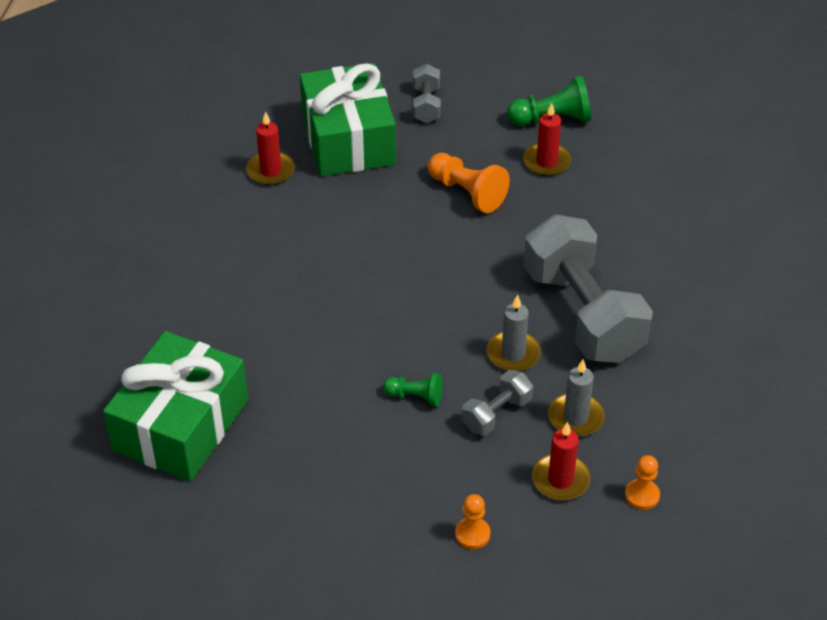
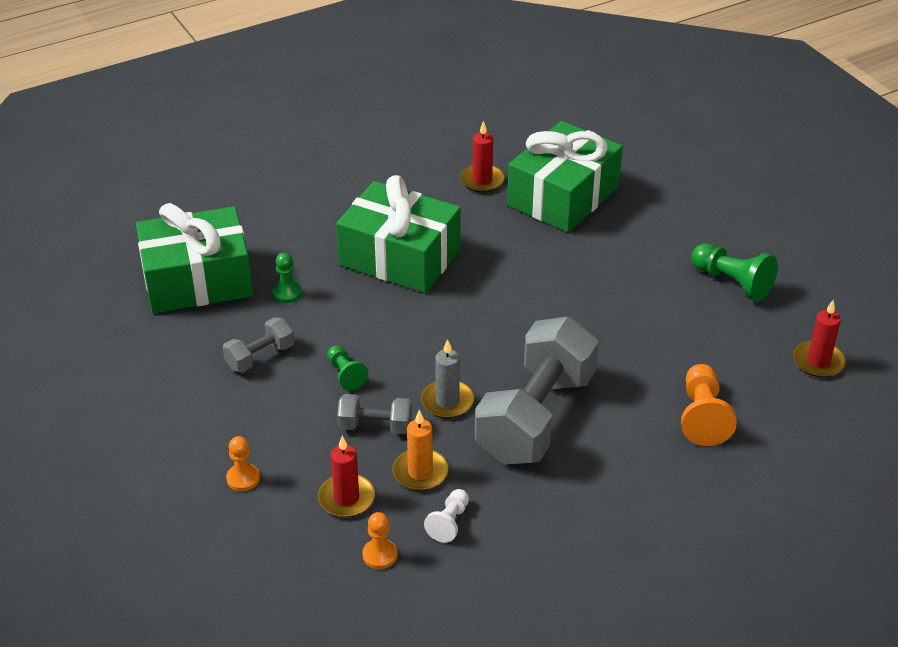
camera: 50 degrees right, 5 degrees down
(270, 374) = (287, 293): none -> green pawn
(307, 277) = (400, 257): none -> green gift
(426, 105) = (653, 212): grey dumbbell -> grey dumbbell (260, 357)
(467, 193) = (587, 284): orange pawn -> orange pawn (702, 416)
(546, 162) = (679, 306): red candle -> red candle (818, 362)
(575, 417) = (420, 472): grey candle -> orange candle
(646, 433) = (449, 523): none -> white pawn

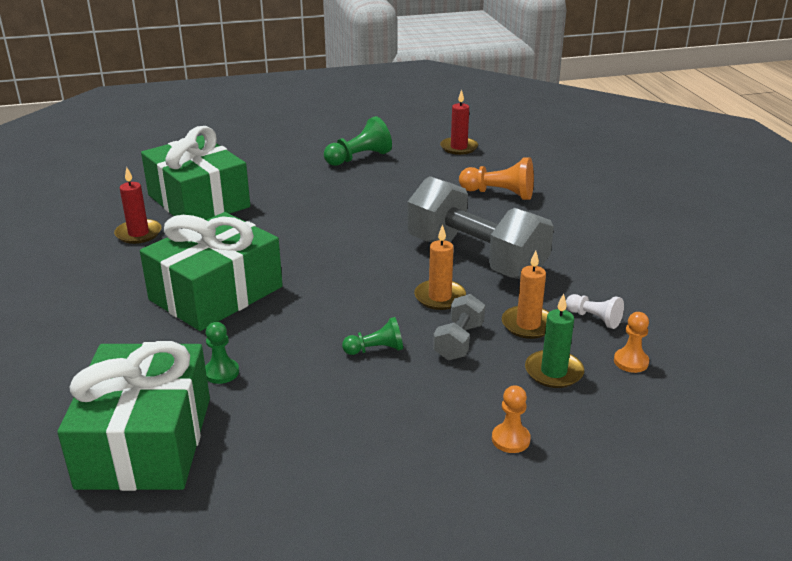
camera: 75 degrees left, 10 degrees down
(260, 357) = (318, 405): grey dumbbell -> none
(346, 498) = (553, 372): red candle -> green candle
(447, 401) = (440, 297): grey candle -> orange candle

